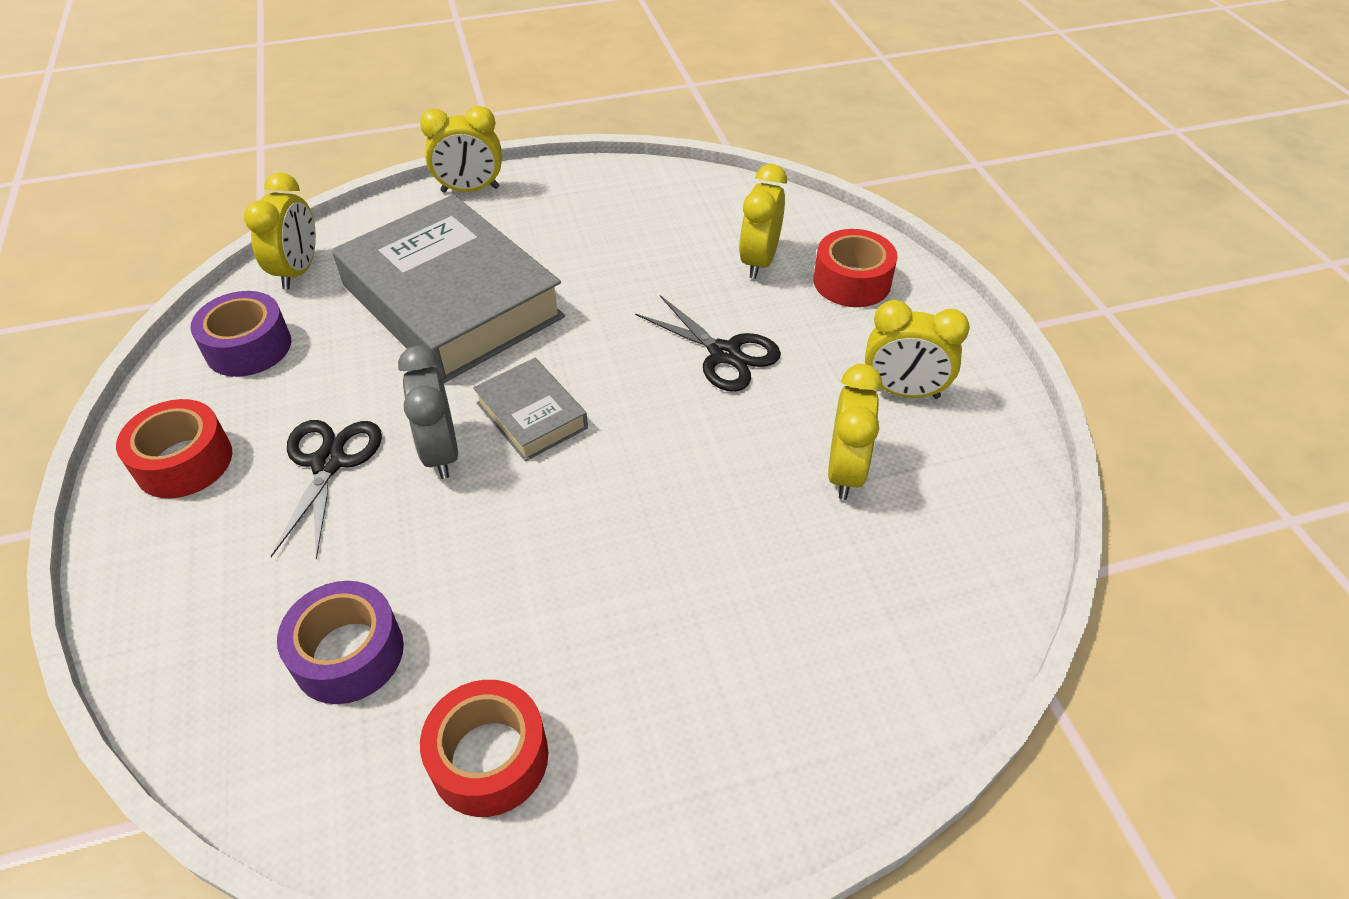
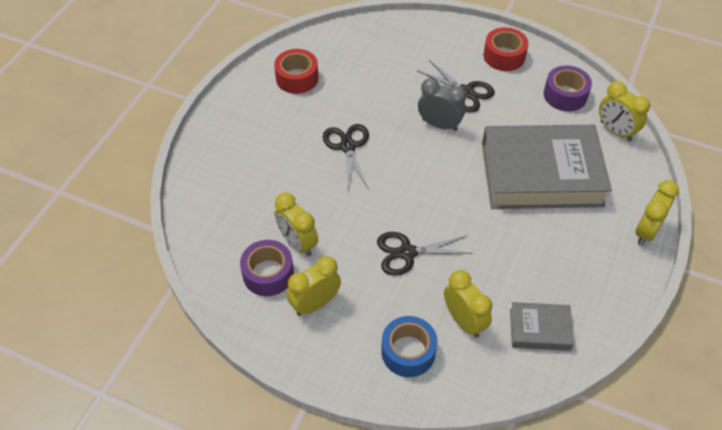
camera: 130 degrees right, 5 degrees up
(348, 653) = (368, 64): purple tape -> purple tape (268, 274)
(531, 415) = (434, 162): grey book -> grey book (540, 329)
(600, 539) = (348, 146): none -> black scissors
(852, 281) = (408, 352): red tape -> blue tape

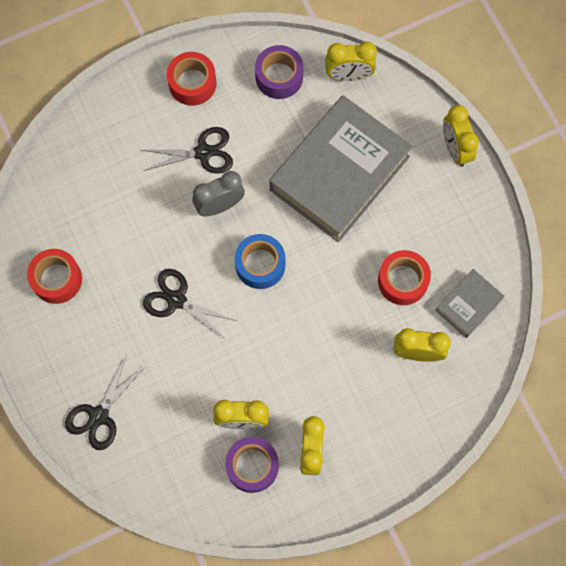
camera: 50 degrees left, 20 degrees up
(407, 252) = (323, 342): black scissors -> black scissors (99, 416)
(408, 352) = (409, 415): blue tape -> blue tape (260, 265)
(508, 270) = (402, 281): none -> red tape

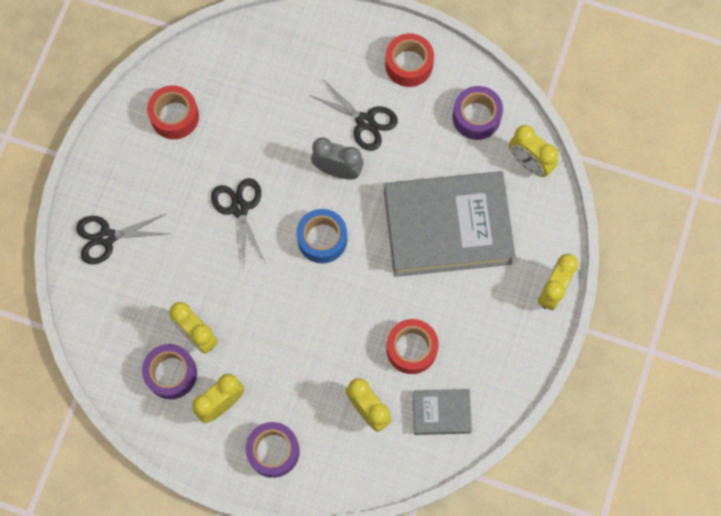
camera: 45 degrees right, 0 degrees up
(382, 447) = (273, 451): none -> purple tape

